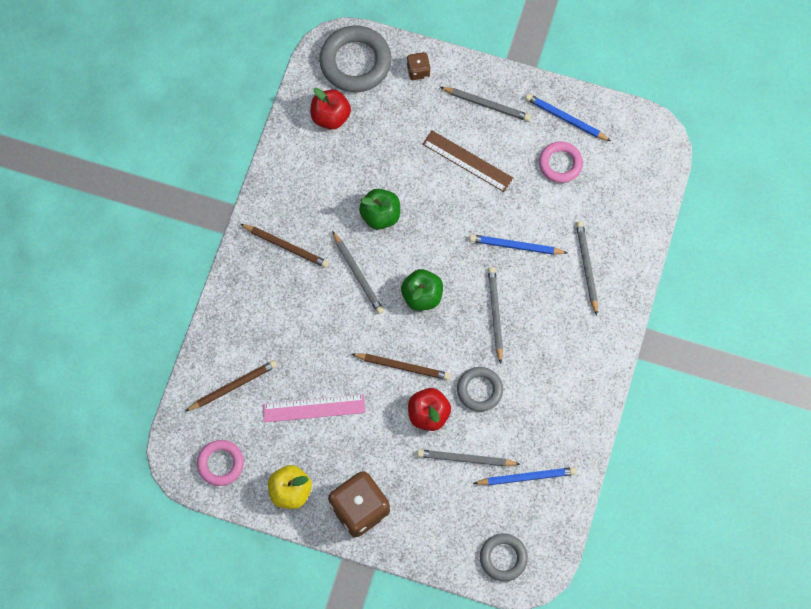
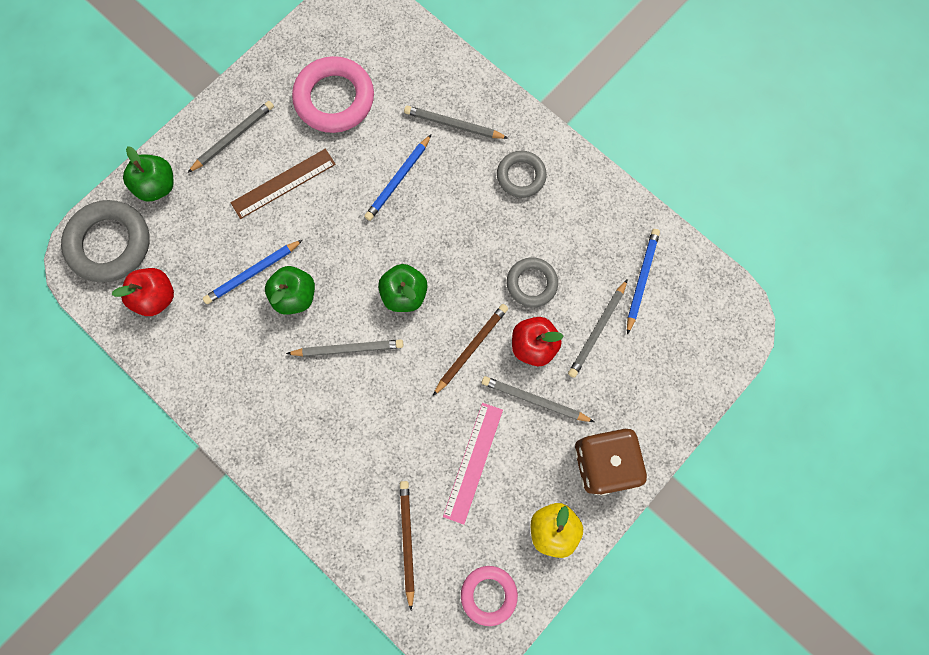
camera: 65 degrees left, 5 degrees up
(286, 246) = (277, 410): brown pencil -> none
(418, 71) = (158, 186): brown dice -> green apple
(495, 314) = (459, 232): grey pencil -> grey pencil (534, 400)
(503, 558) = (714, 340): grey ring -> grey ring (521, 176)
(560, 164) = (334, 99): pink ring -> pink ring, size x1.67
(565, 119) = (290, 72): blue pencil -> blue pencil (252, 273)

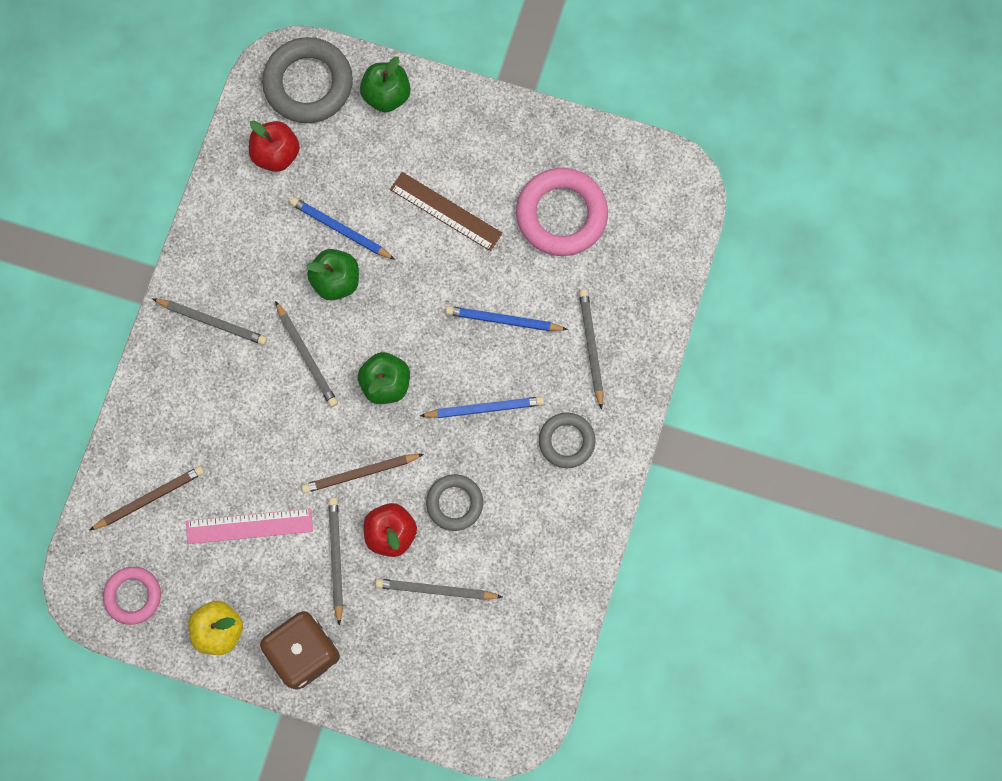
camera: 65 degrees right, 0 degrees up
(233, 137) = (471, 139): grey pencil -> grey pencil (212, 322)
(471, 348) = (360, 473): brown pencil -> brown pencil turned 150 degrees clockwise
(641, 279) = (510, 612): blue pencil -> blue pencil (484, 408)

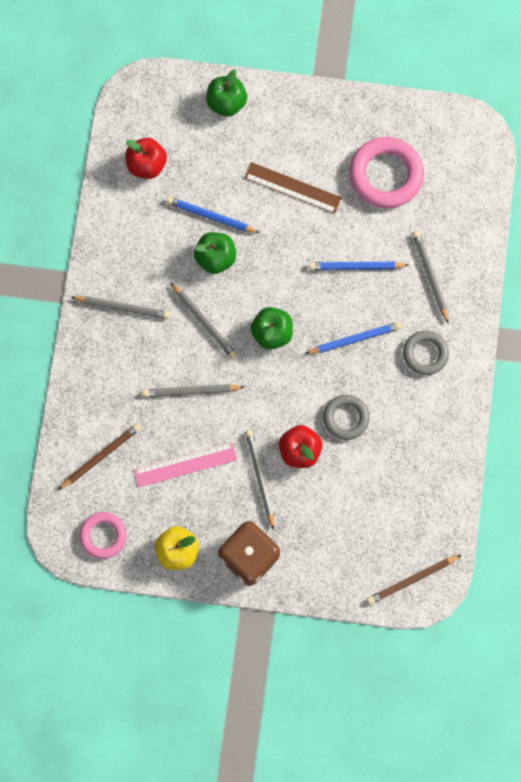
camera: 10 degrees left, 0 degrees up
(308, 84) = (161, 104): grey ring -> none
(360, 473) = (266, 407): brown pencil -> brown pencil (412, 580)
(435, 590) = (344, 489): grey pencil -> grey pencil (191, 391)

